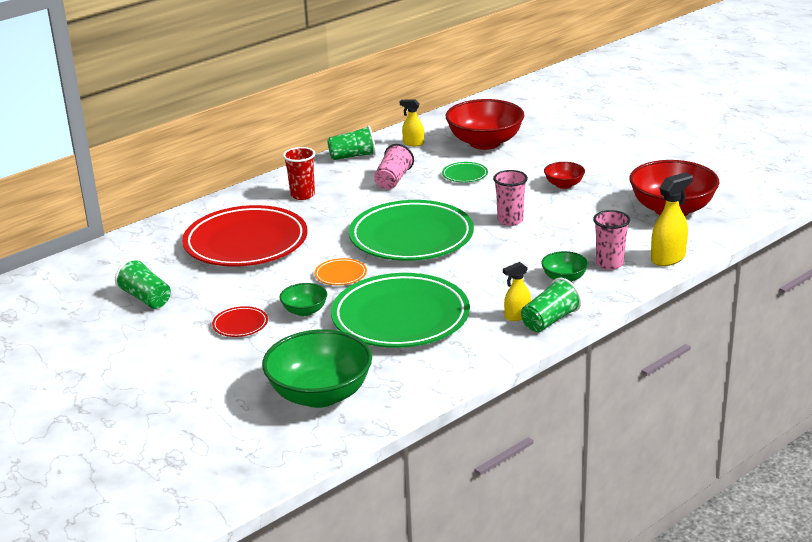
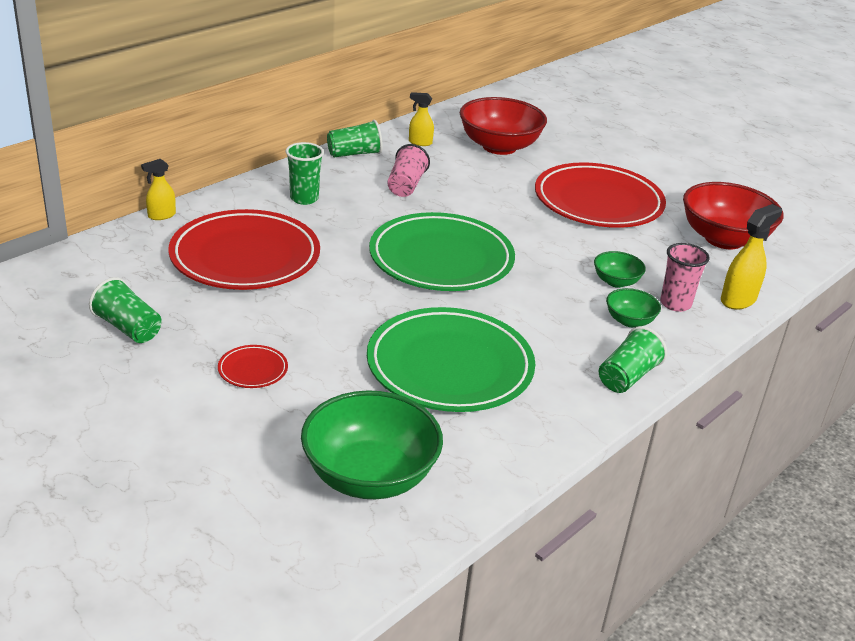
camera: 10 degrees left, 5 degrees up
(302, 195) = (304, 198): red cup -> green cup
(304, 311) = (331, 353): green bowl -> green bowl (616, 282)
(340, 275) = (366, 305): orange plate -> none
(465, 175) = (485, 184): green plate -> none
(510, 220) = (549, 243): pink cup -> none
(517, 316) = (588, 369): yellow spray bottle -> yellow spray bottle (161, 215)
(564, 185) = (598, 202): red bowl -> red plate

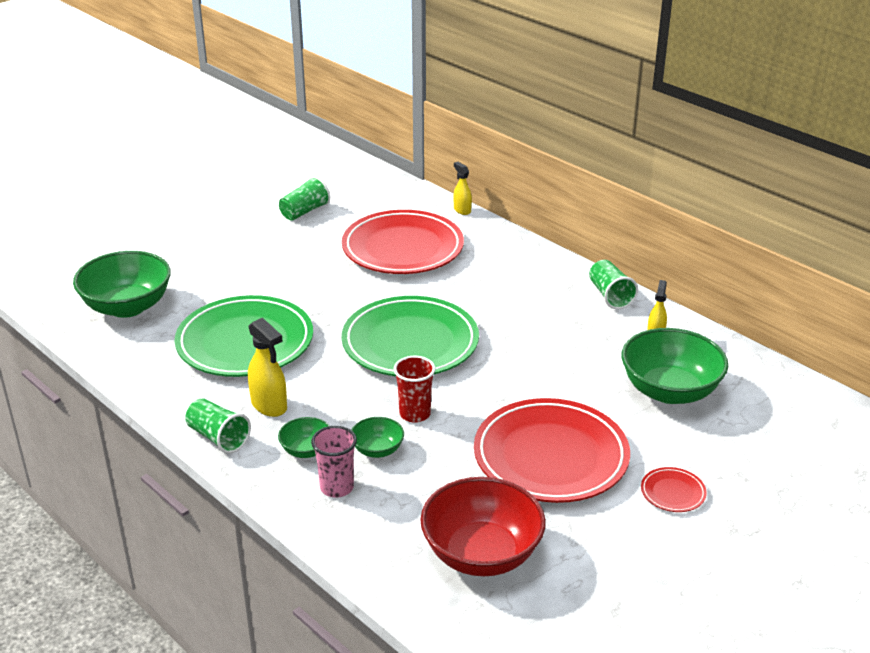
camera: 95 degrees right, 0 degrees up
(253, 370) = (251, 259): red plate -> red plate (673, 492)
(304, 198) = (508, 271): green cup -> none
(406, 185) = (551, 325): pink cup -> none
(499, 147) = (669, 391): red bowl -> green bowl
(558, 261) = (415, 414): none -> red cup
(738, 300) = (345, 539): yellow spray bottle -> yellow spray bottle (269, 406)

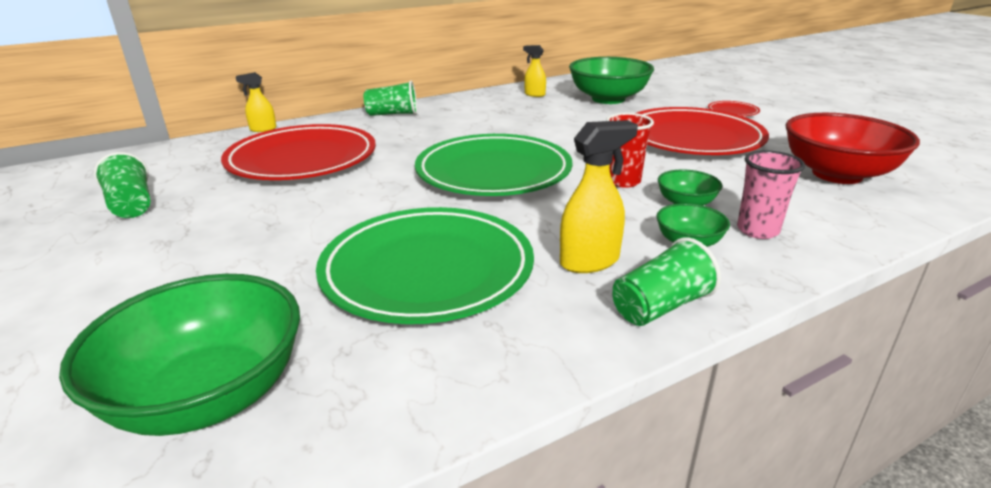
camera: 75 degrees left, 5 degrees down
(610, 295) = (469, 99): green cup -> green cup (393, 114)

